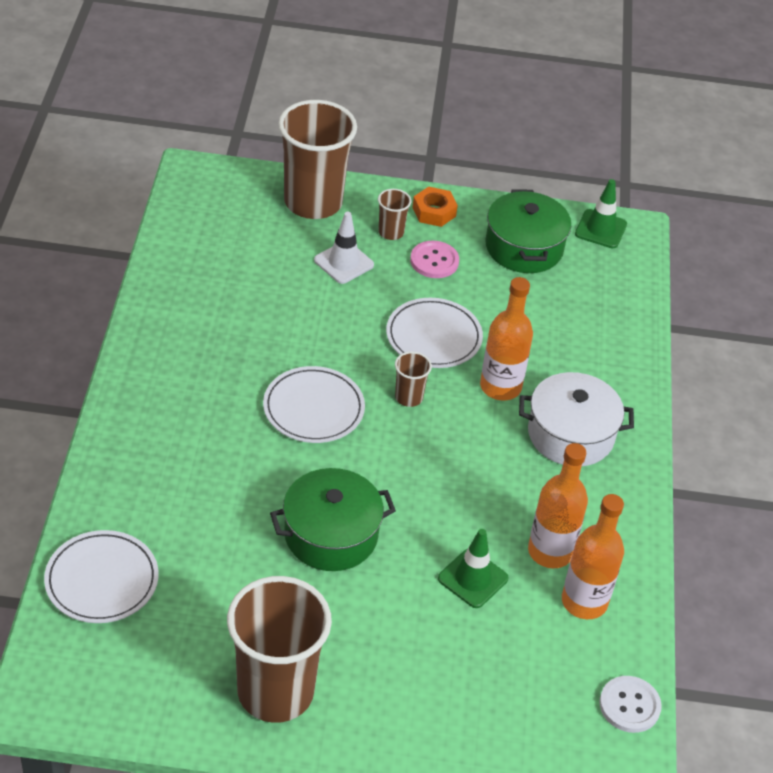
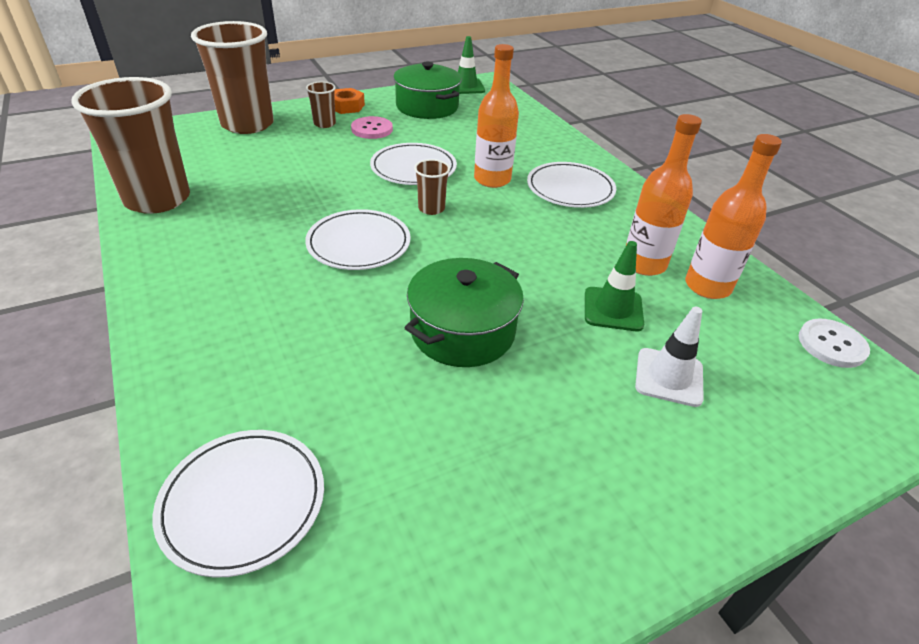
camera: 30 degrees left, 5 degrees down
(275, 691) = (551, 516): brown cup -> brown cup (157, 199)
(344, 262) = (302, 149): white traffic cone -> white traffic cone (669, 377)
(570, 434) = (570, 188): white pot -> white plate

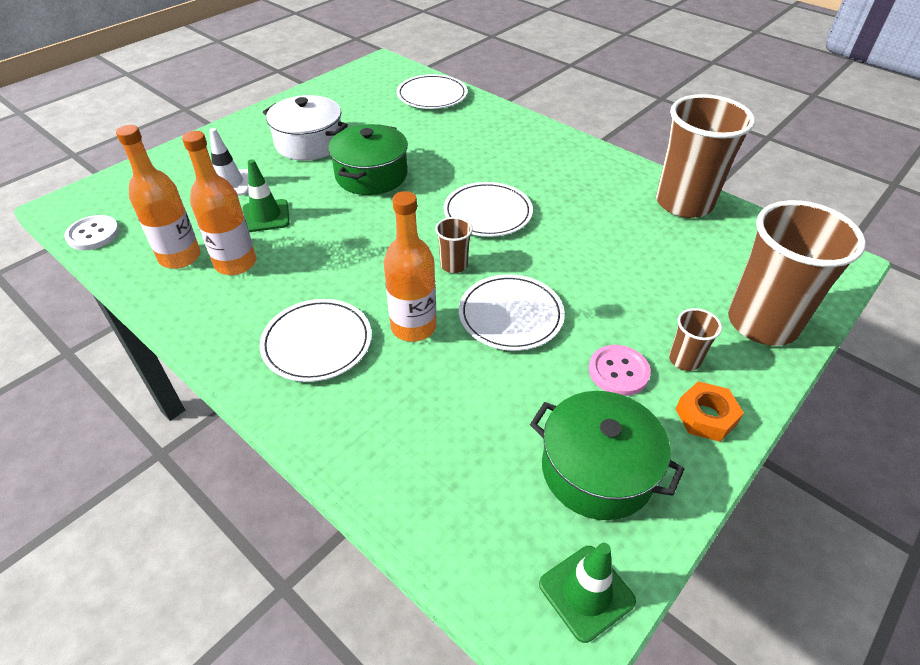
camera: 160 degrees right, 5 degrees up
(538, 429) = (309, 143): none -> white pot

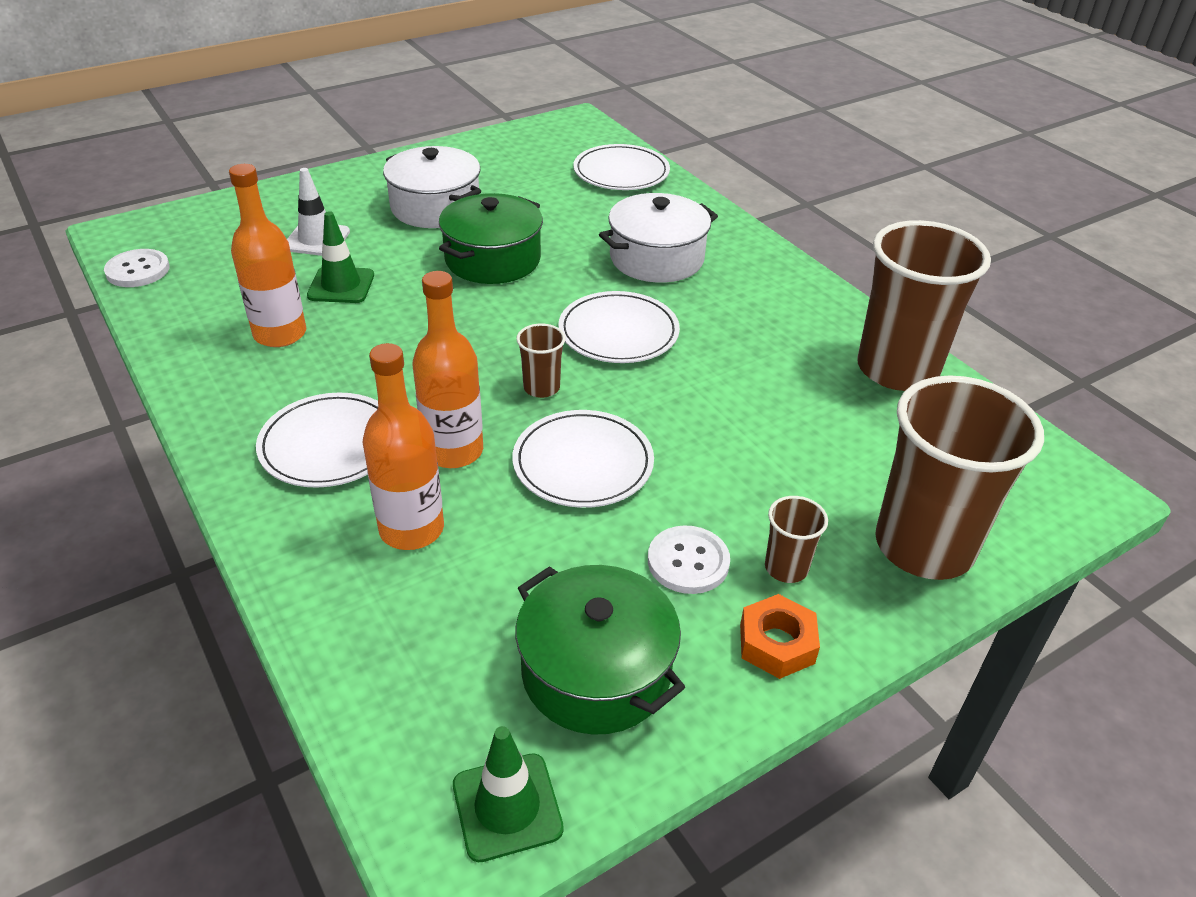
camera: 15 degrees right, 5 degrees down
(180, 257) = (220, 314): orange bottle -> orange bottle (411, 529)
(487, 154) = (656, 258): none -> white pot
(618, 371) = (688, 562): pink button -> white button

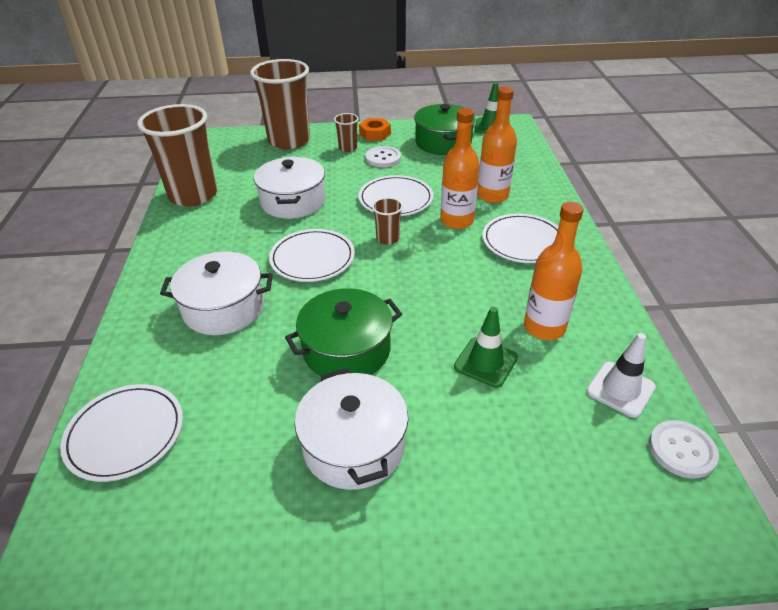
camera: 150 degrees left, 0 degrees up
(316, 239) = (494, 435): white traffic cone -> white traffic cone (620, 389)
(741, 405) = (293, 201): none -> white pot

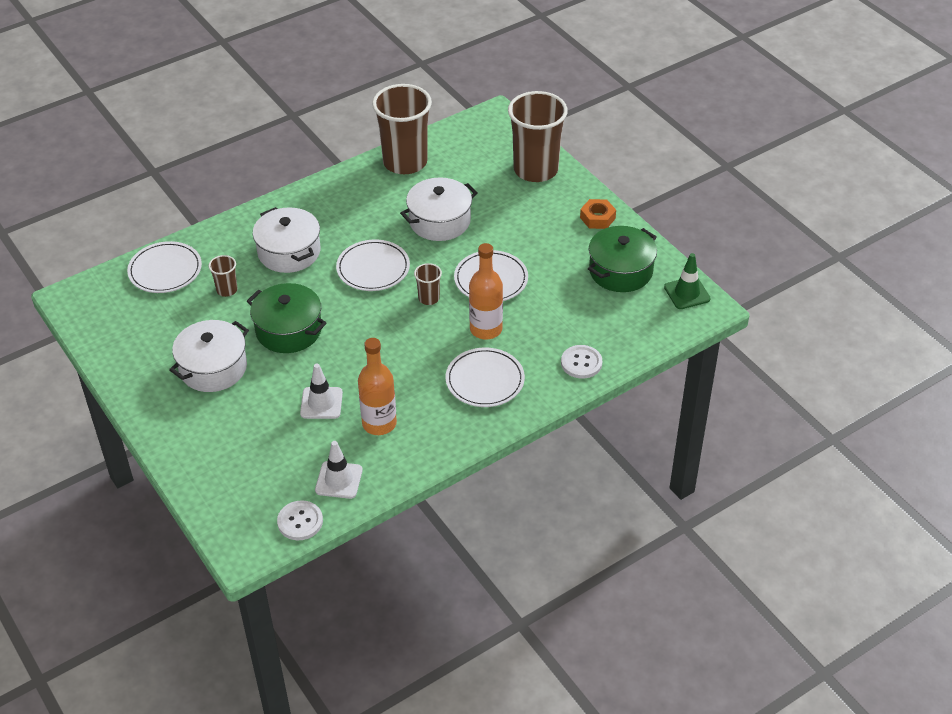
camera: 60 degrees right, 5 degrees up
(348, 148) = (554, 212): brown cup -> brown cup (227, 290)
(383, 158) = (555, 243): white button -> white button (581, 363)
(485, 362) = (321, 403): green traffic cone -> white traffic cone
(492, 195) = (545, 338): orange bottle -> none

